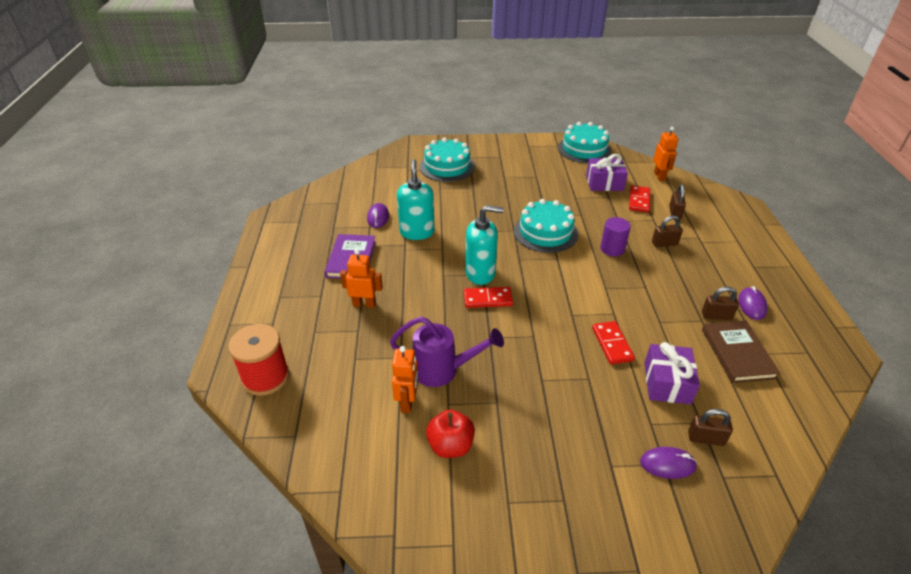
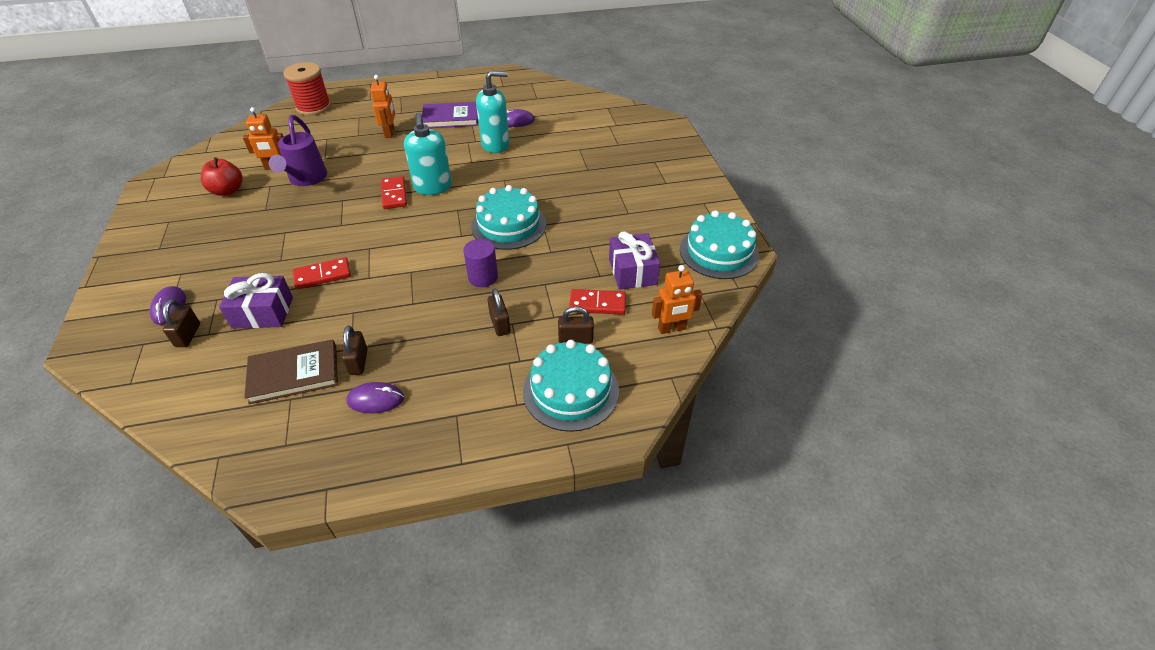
camera: 80 degrees right, 5 degrees up
(447, 166) = (626, 148): turquoise cake -> turquoise cake (571, 390)

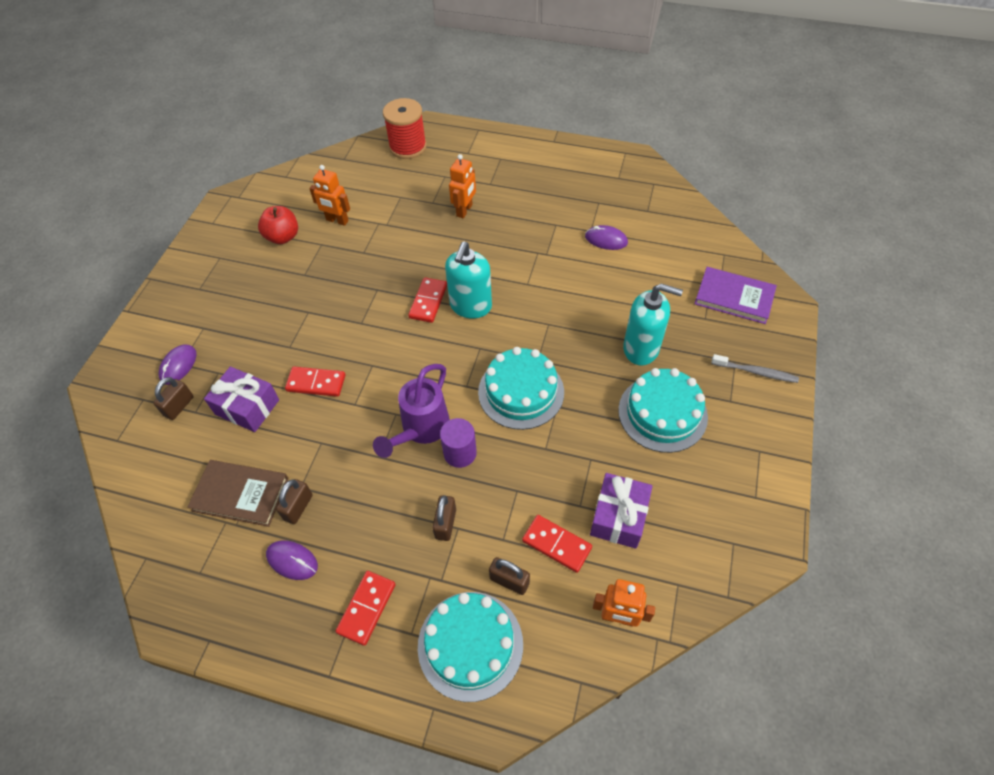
camera: 30 degrees right, 10 degrees up
(306, 180) = (356, 248): purple watering can -> purple watering can (421, 430)
(450, 118) = (537, 209): purple book -> purple book (734, 297)
(466, 404) = (367, 608): none -> red domino
(495, 145) = (565, 268): turquoise soap dispenser -> turquoise soap dispenser (641, 349)
(672, 162) = (756, 372): none -> grey toothbrush
(719, 252) = (734, 534): turquoise cake -> turquoise cake (662, 413)

